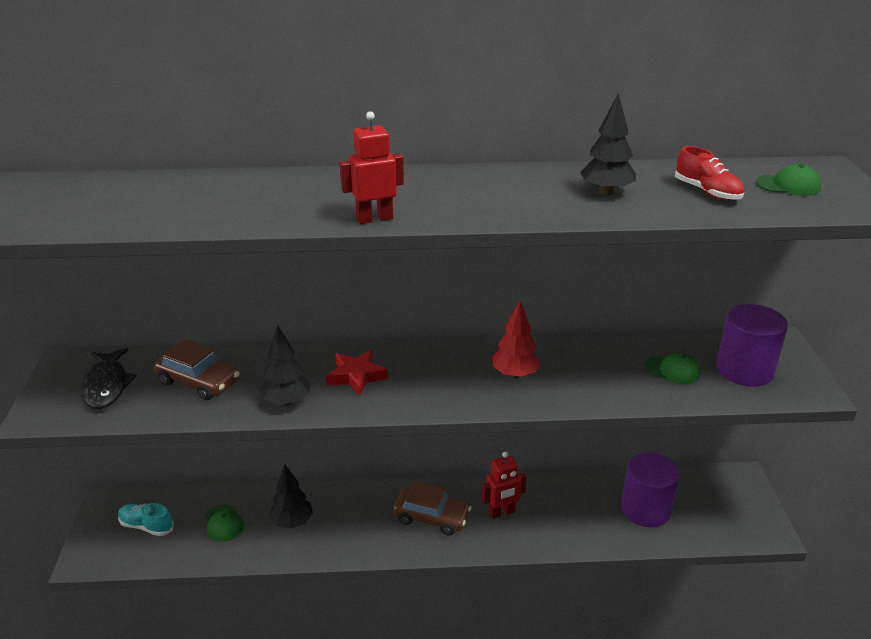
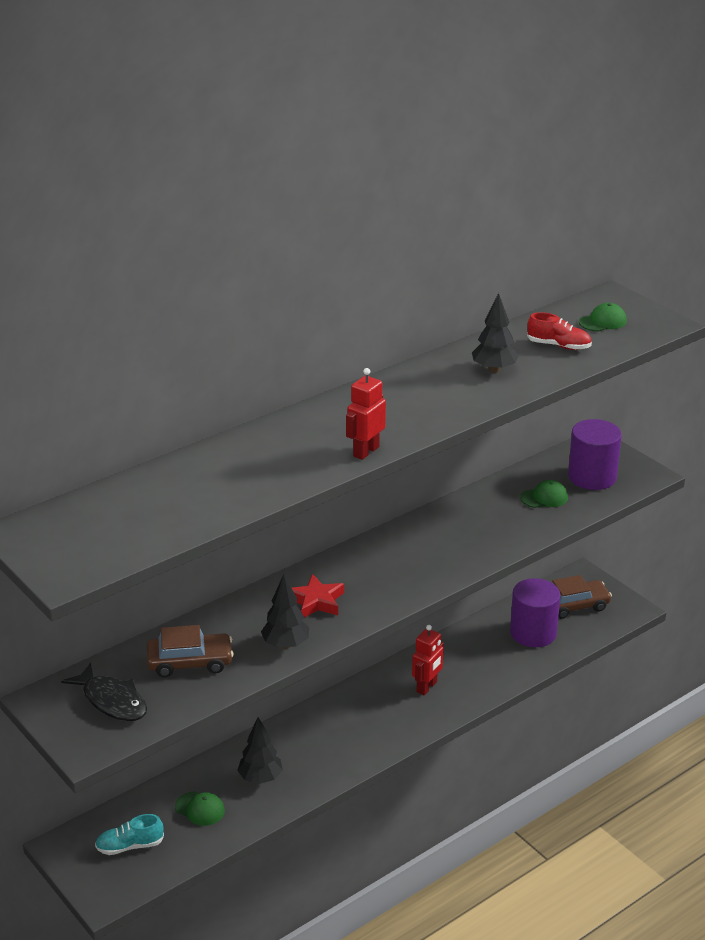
camera: 35 degrees left, 0 degrees up
(431, 517) = (374, 717): brown car -> brown car (574, 605)
(515, 374) = (436, 548): red tree -> none

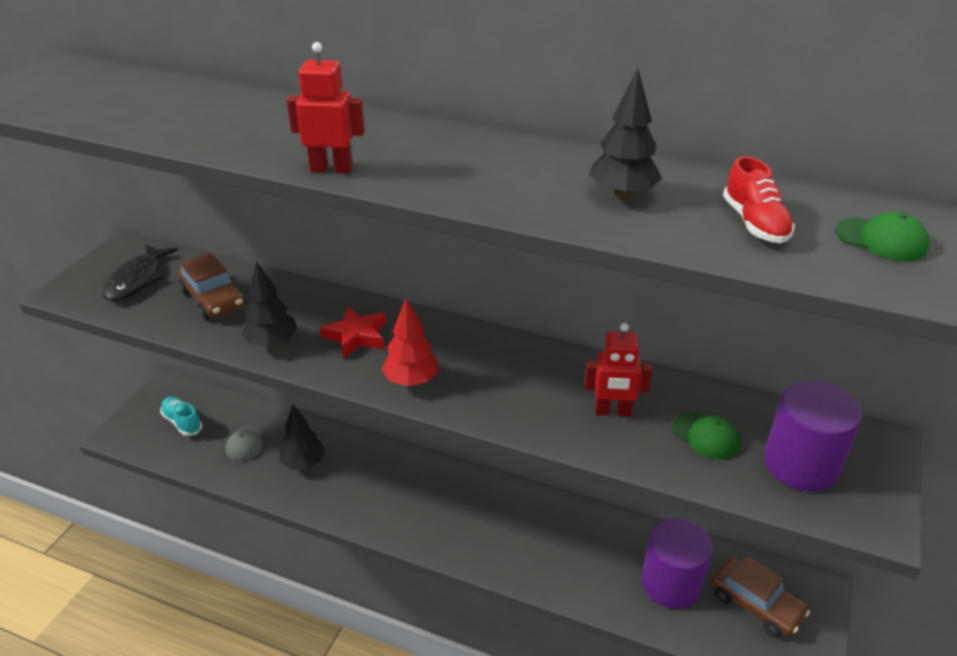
camera: 60 degrees right, 5 degrees up
(200, 809) = (245, 443): green cap -> grey cap
(393, 591) = (411, 381): none -> red tree
(427, 687) = (508, 528): red robot -> red robot (612, 411)

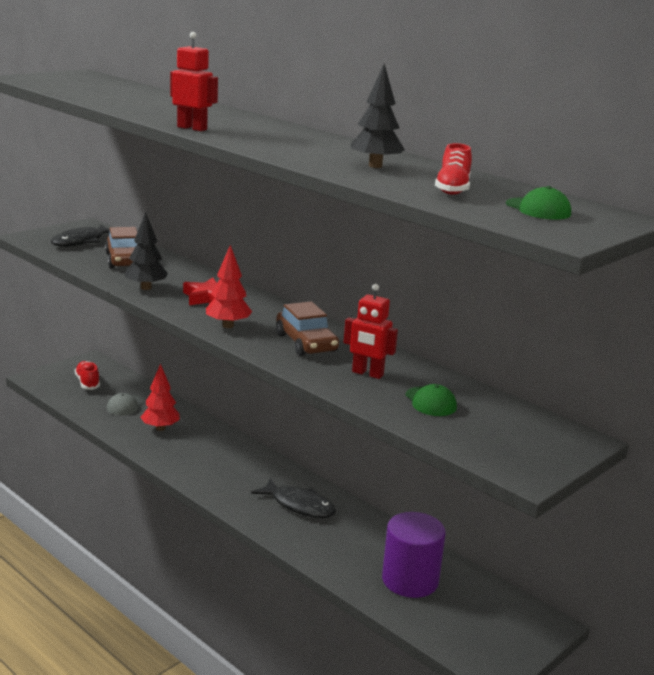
camera: 20 degrees right, 15 degrees down
(182, 422) = (87, 383): turquoise shoe -> red shoe
(303, 463) = (160, 428): black tree -> red tree
(510, 522) = (299, 505): none -> black fish
(756, 604) = (478, 615): brown car -> brown car (306, 343)
(801, 464) = (495, 433): purple cylinder -> none

